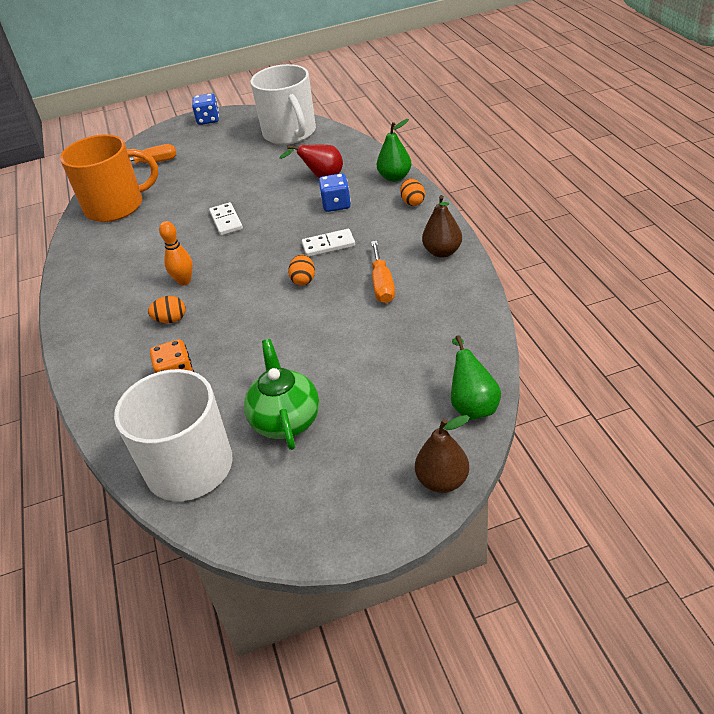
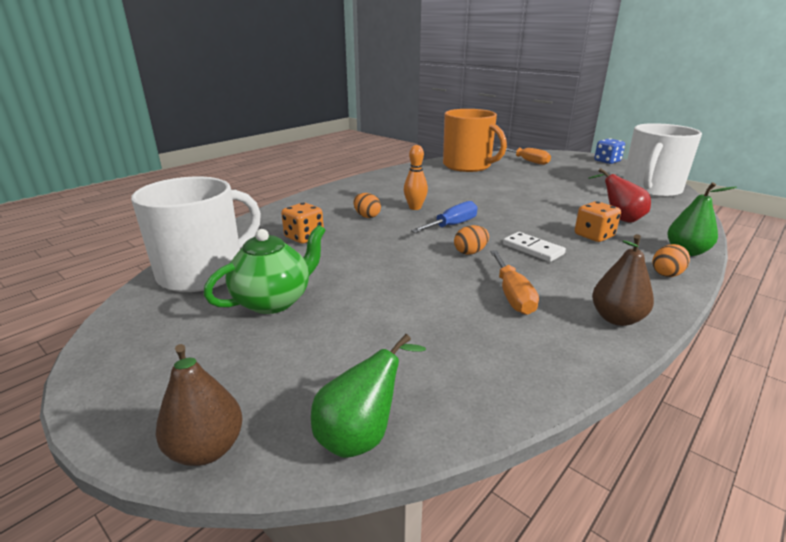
camera: 55 degrees right, 15 degrees down
(226, 221) = (502, 200): white domino -> none
(246, 271) = (452, 225): none -> blue screwdriver
(336, 205) = (594, 236): blue dice -> orange dice
(382, 285) = (512, 295): orange screwdriver -> orange screwdriver turned 60 degrees counterclockwise

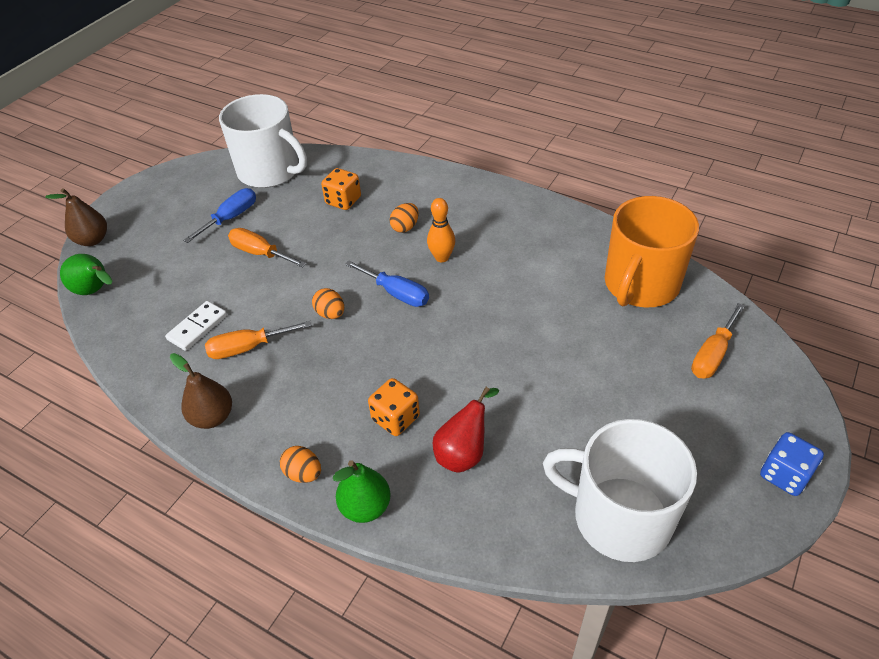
camera: 80 degrees right, 20 degrees up
(273, 301) = (231, 218): green teapot -> blue screwdriver
(358, 283) = (260, 253): none -> orange screwdriver
(532, 249) = (346, 361): white domino -> white domino (197, 327)

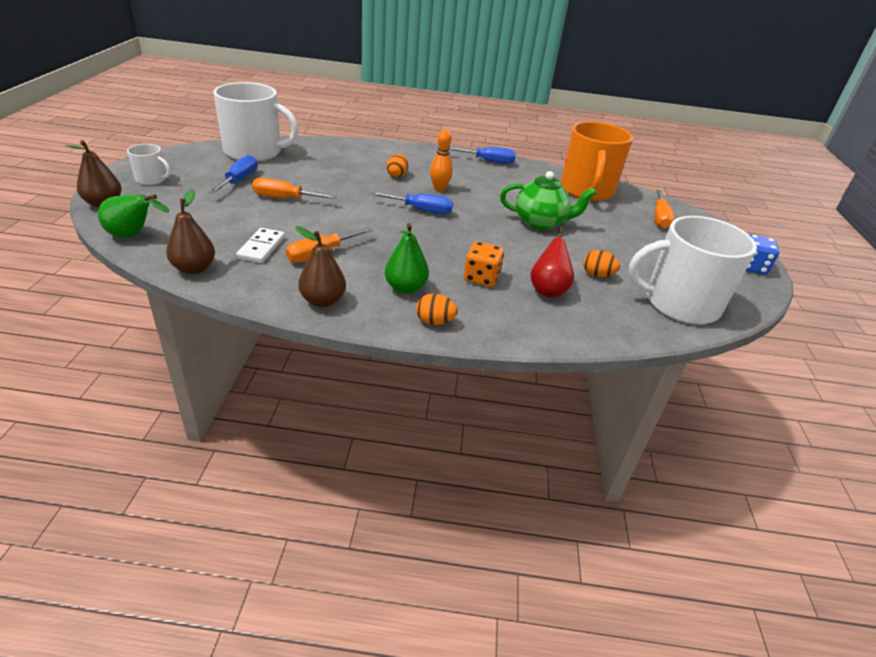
camera: 30 degrees left, 10 degrees down
(123, 347) = (194, 268): none -> brown pear
(150, 207) = (152, 179): none -> white mug
(330, 314) = (377, 227): orange egg -> orange egg (597, 275)
(343, 201) = (333, 164): orange dice -> none
(365, 507) = (502, 332): green pear -> green pear (405, 288)
(531, 337) = (540, 223): none -> green teapot
(538, 212) = (489, 161): none -> blue screwdriver

